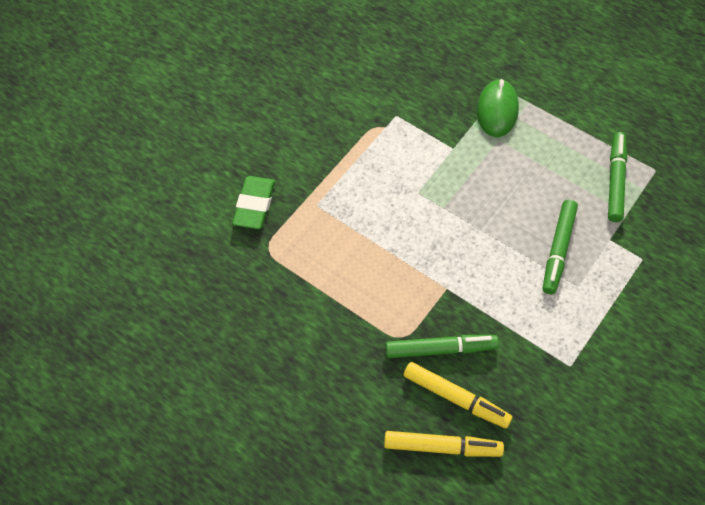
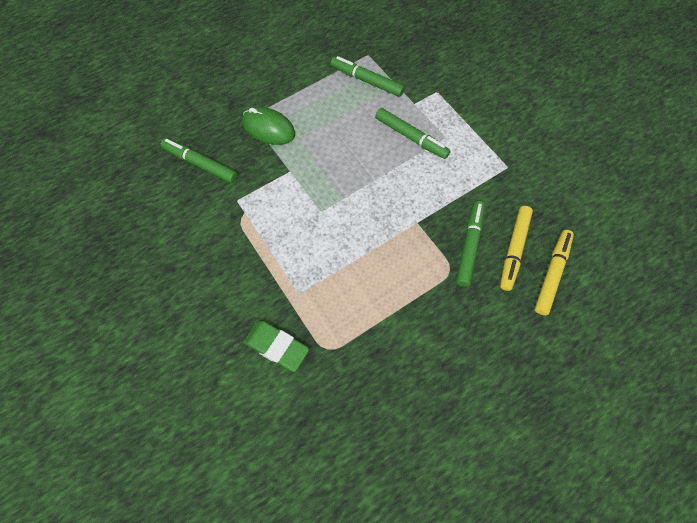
camera: 70 degrees left, 5 degrees up
(423, 69) = (200, 164): none -> green marker
(456, 398) = (514, 250): yellow marker -> yellow marker turned 150 degrees clockwise

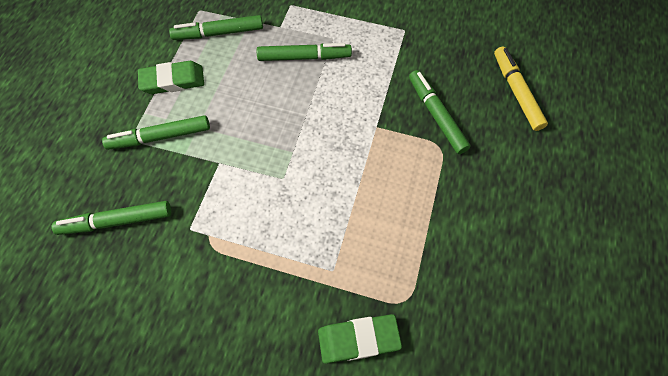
camera: 40 degrees left, 0 degrees up
(268, 128) = (160, 137): green mouse -> green marker
(308, 95) = (173, 81): none -> green eraser
(514, 250) = (472, 93): yellow marker -> none

